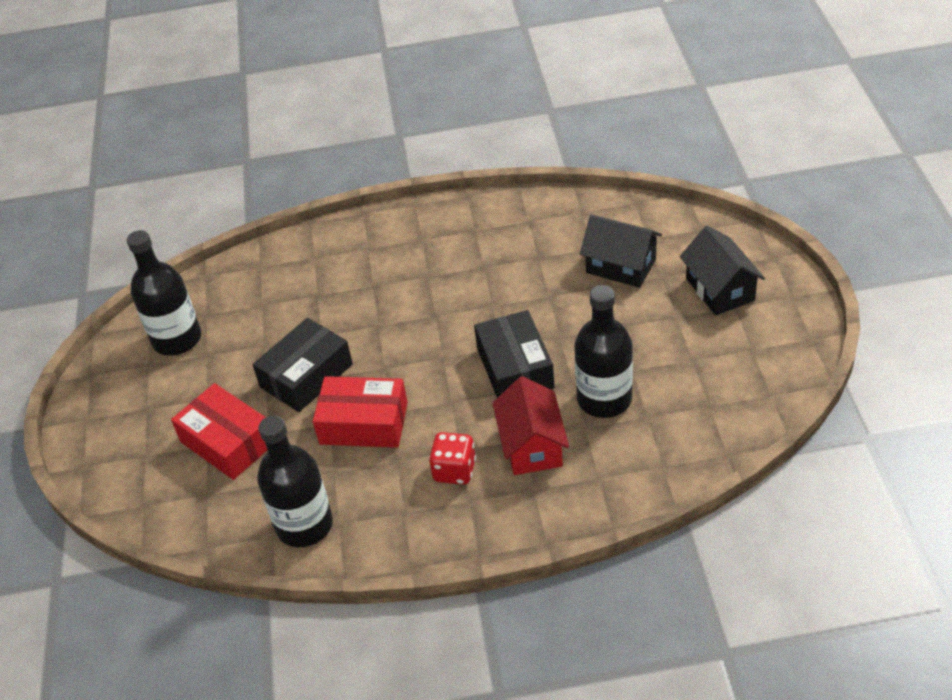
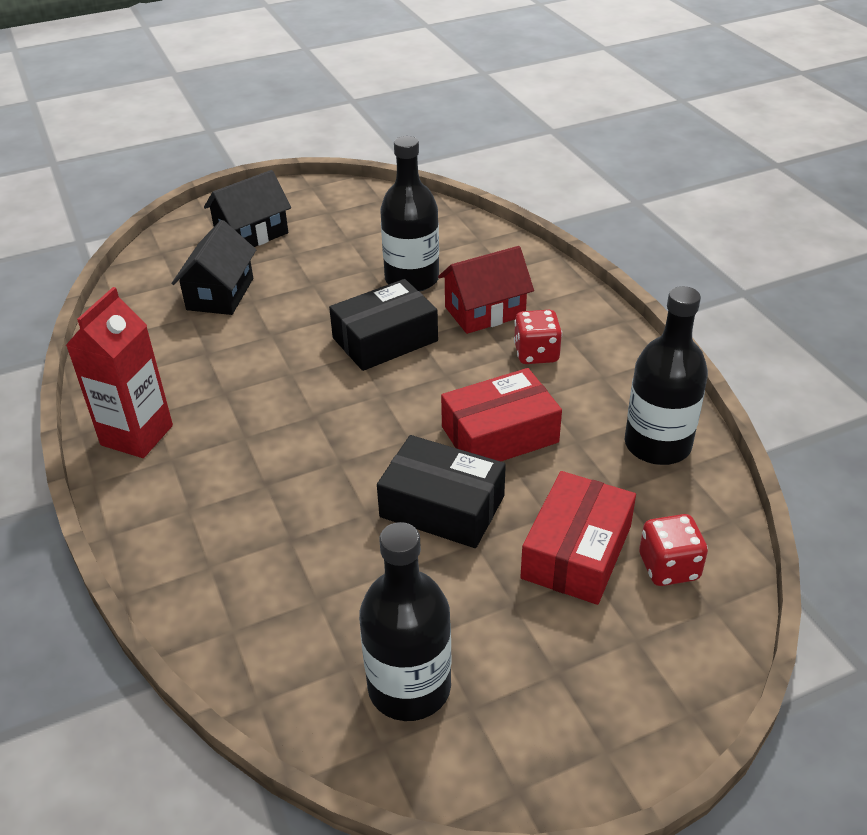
camera: 110 degrees left, 5 degrees down
(187, 491) = (668, 567): none -> red dice
(364, 423) = (499, 434): red box -> red box turned 75 degrees clockwise
(453, 222) = (137, 435): none -> red carton

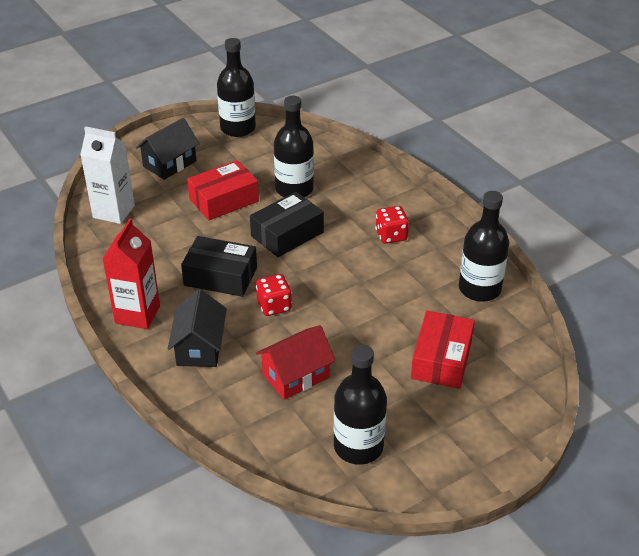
camera: 10 degrees left, 0 degrees up
(156, 290) = (113, 211): none -> white carton
(220, 294) = (161, 211): black house -> black house (200, 347)
(357, 195) = (238, 128): none -> black bottle
(442, 506) = (352, 340): black box -> black box (220, 276)
(485, 311) = (350, 209): red house -> red house (295, 376)
(499, 434) = (378, 291): red box -> red box (224, 200)
(668, 567) = (498, 363): red dice -> red dice (274, 306)

